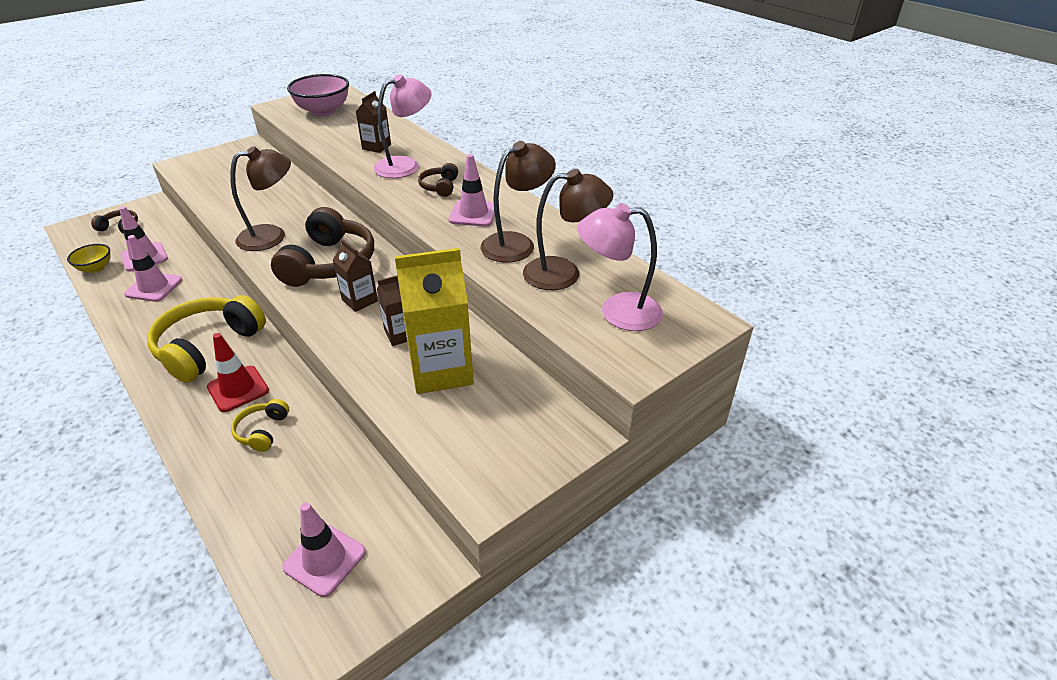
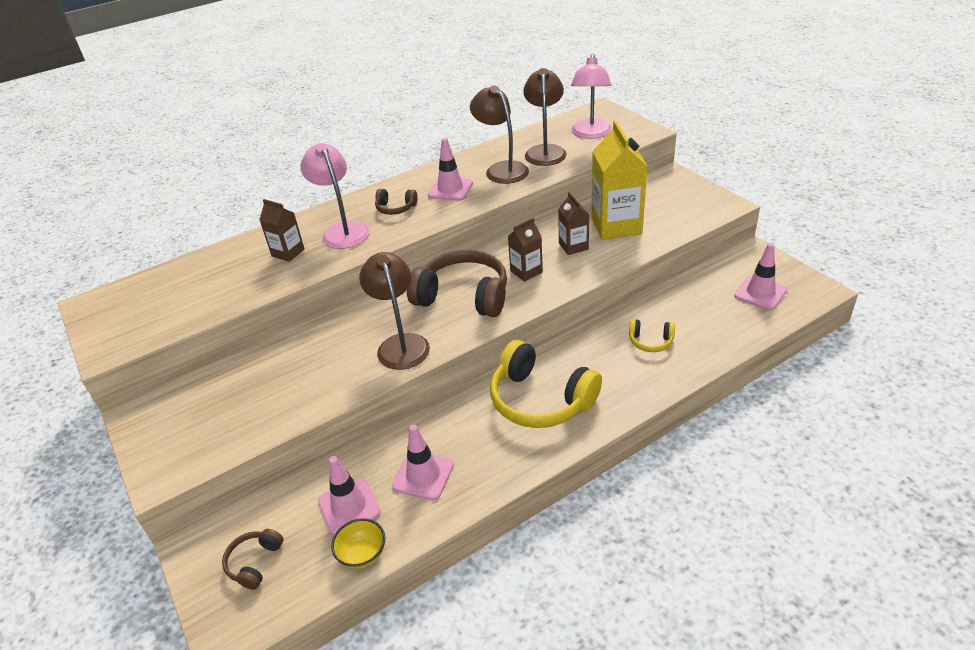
camera: 80 degrees left, 0 degrees up
(238, 389) = (601, 366): red traffic cone -> none
(323, 111) = (157, 305): pink bowl -> none

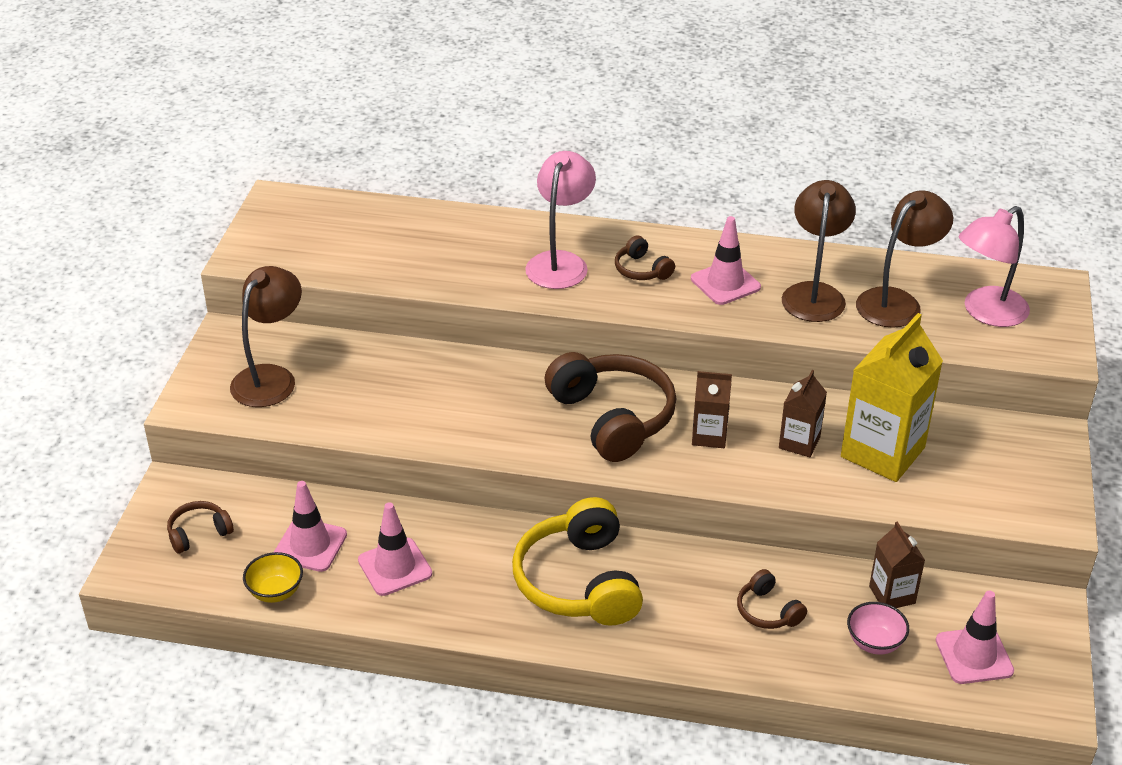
camera: 40 degrees right, 0 degrees up
(288, 252) = (484, 254): brown carton -> brown carton (892, 595)
(401, 344) = (495, 425): brown lamp -> brown lamp (271, 377)
(650, 341) = (767, 611): yellow headphones -> brown headphones
(715, 319) = (874, 642): none -> pink bowl

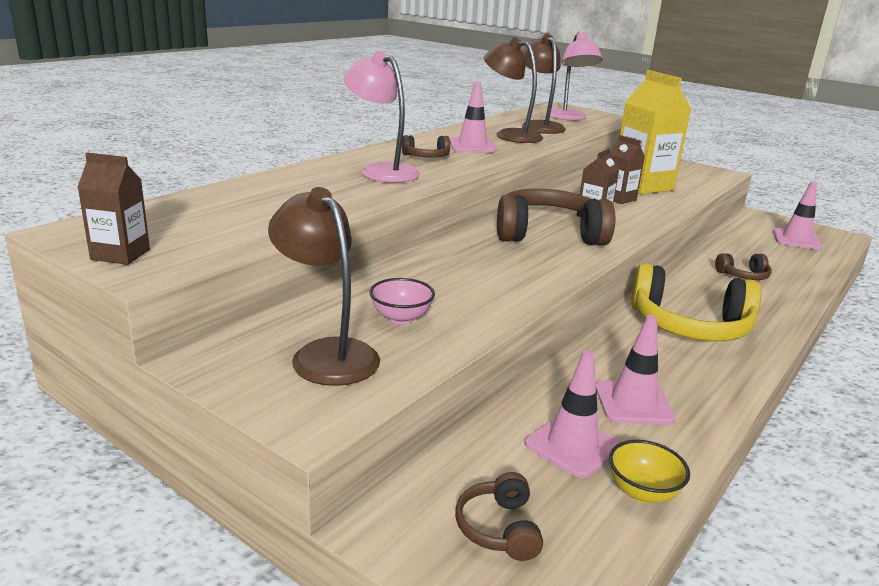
camera: 65 degrees left, 15 degrees down
(874, 642) = (781, 257): pink bowl -> pink bowl (401, 318)
(892, 595) = (737, 242): brown carton -> brown carton (120, 254)

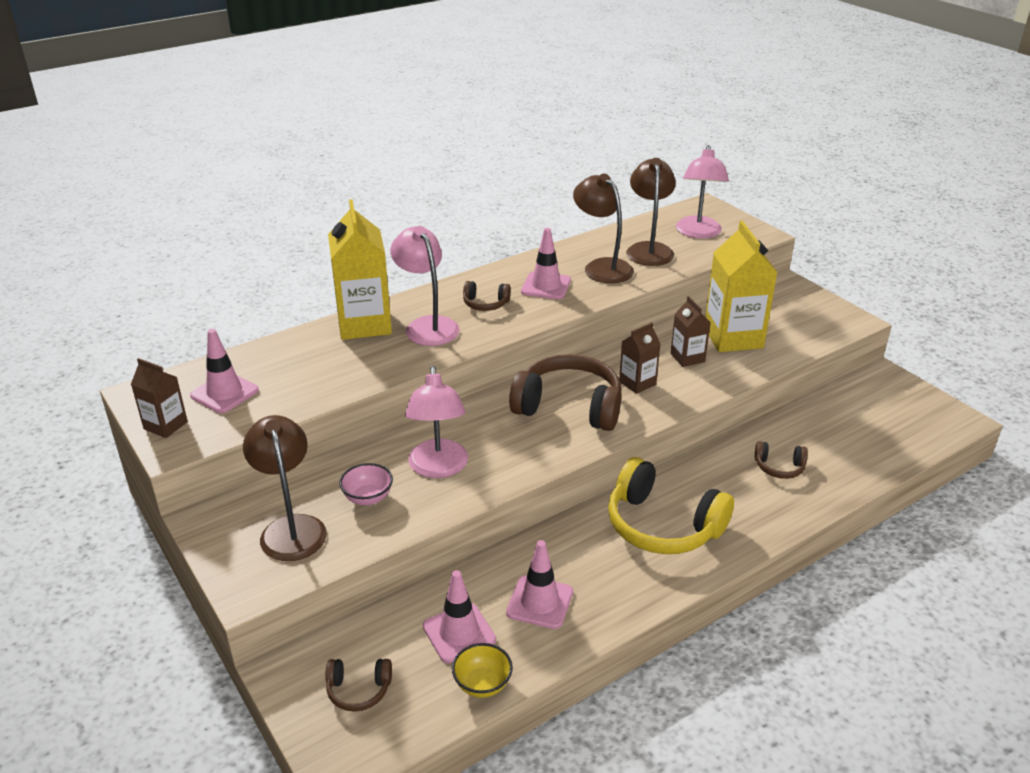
camera: 20 degrees right, 10 degrees up
(313, 172) = (364, 324): none -> yellow carton
(460, 287) = (438, 468): none -> pink lamp
(499, 528) = (358, 690): brown headphones -> brown headphones turned 105 degrees counterclockwise
(796, 239) = (896, 420): pink traffic cone -> pink traffic cone (224, 393)

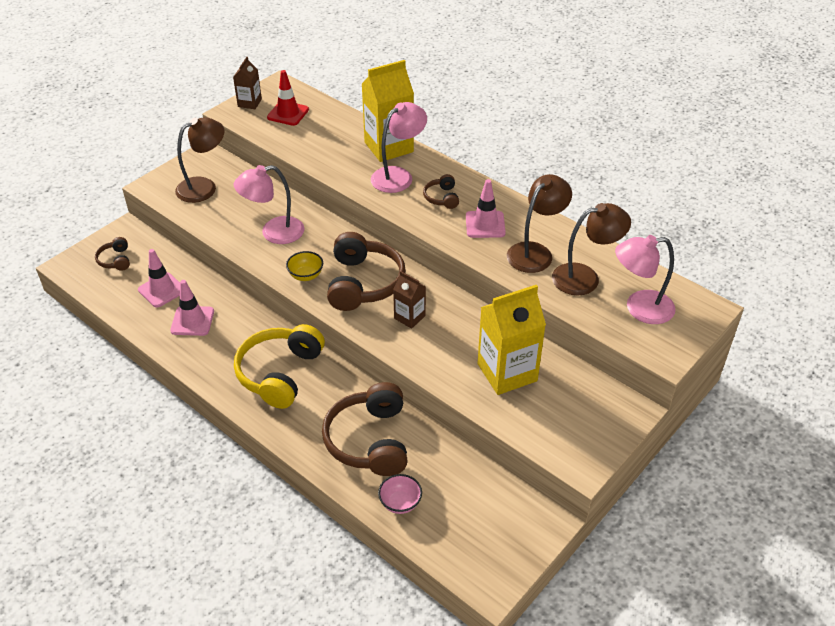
camera: 75 degrees right, 10 degrees up
(224, 393) = (288, 113): pink traffic cone -> red traffic cone
(368, 498) = (237, 209): pink bowl -> pink bowl (400, 503)
(482, 684) = (123, 308): yellow bowl -> yellow bowl (306, 275)
(687, 358) = (460, 344): brown carton -> none
(779, 467) = (369, 440): brown headphones -> brown headphones, size x2.11

